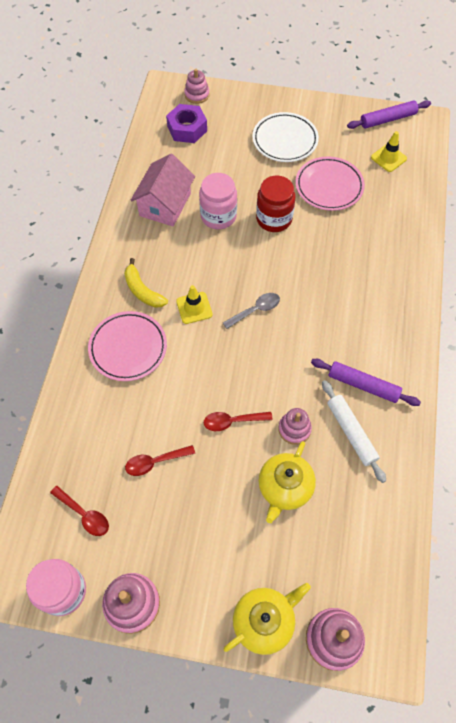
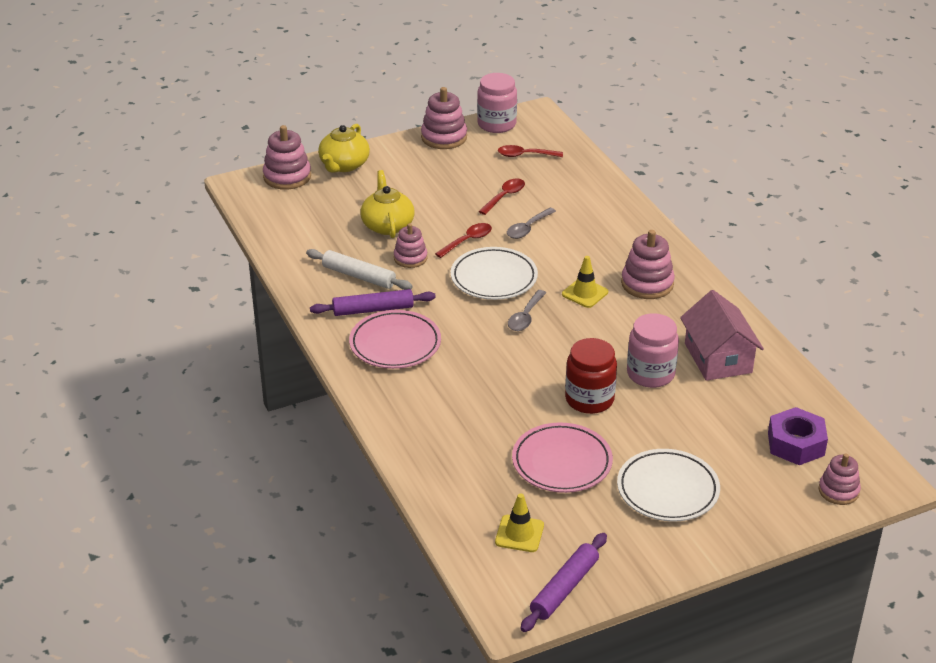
camera: 145 degrees right, 25 degrees down
(128, 348) = (608, 244): pink plate -> pink plate (395, 344)
(142, 291) = (647, 284): yellow banana -> pink stacking toy
(172, 406) = (528, 228): none -> grey spoon
(246, 364) = (494, 278): none -> white plate

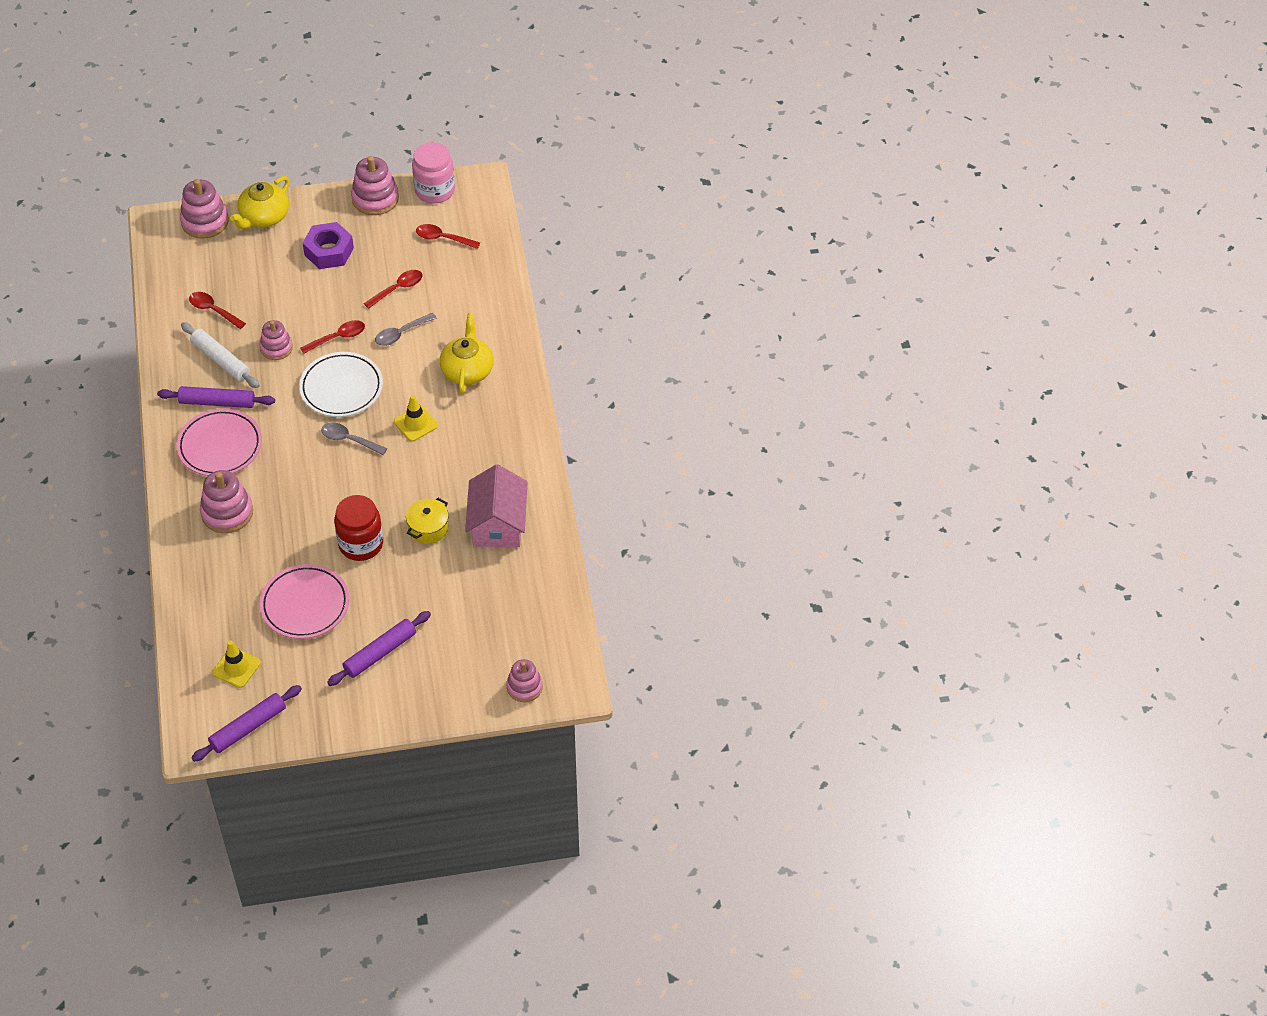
camera: 15 degrees right, 15 degrees up
(330, 240) = (213, 310): none -> red spoon
(387, 225) = (272, 303): yellow teapot -> yellow teapot (467, 370)
(525, 317) = (349, 440): grey spoon -> grey spoon turned 75 degrees clockwise
(647, 284) = (478, 424): pink stacking toy -> pink stacking toy (227, 512)
(650, 374) = (428, 528): pink jar -> yellow pot
(667, 490) = (380, 653): white plate -> purple rolling pin
(796, 444) = (515, 631): purple nut -> purple nut (329, 251)

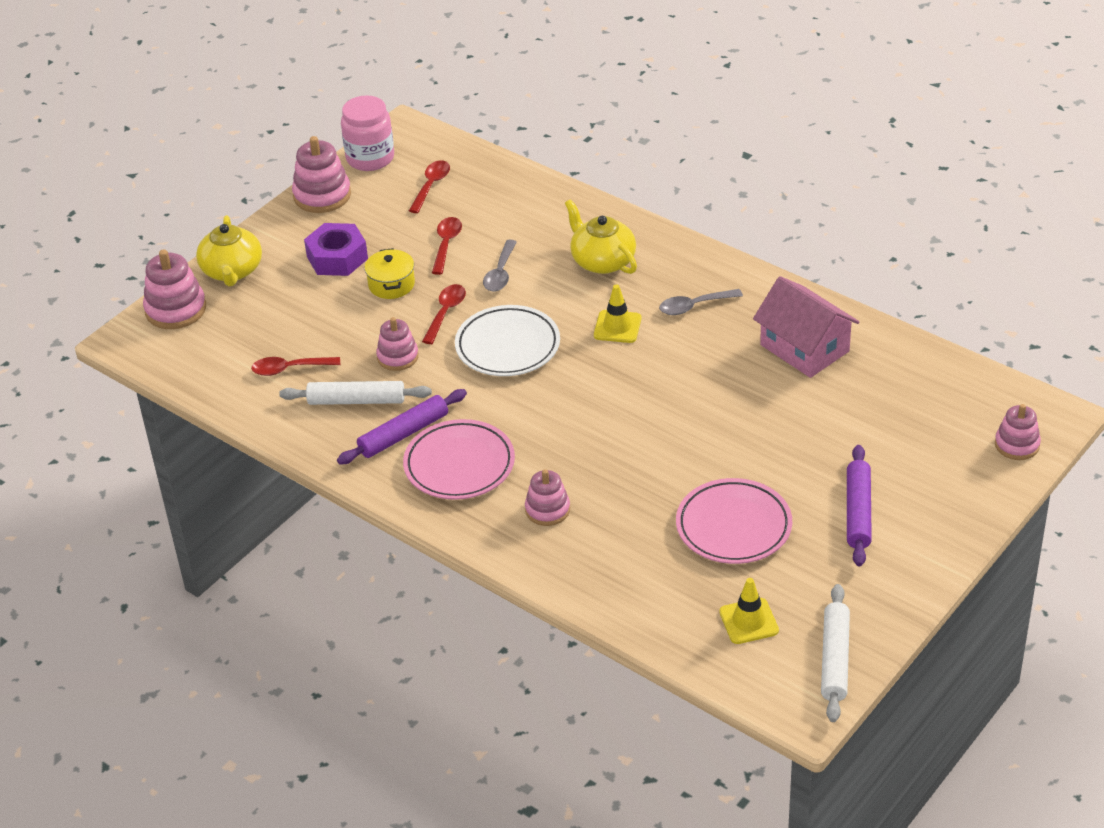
camera: 40 degrees left, 10 degrees down
(227, 512) = (547, 510): pink stacking toy -> pink stacking toy, size x0.66
(248, 727) = (835, 659): purple rolling pin -> white rolling pin
(349, 440) = (575, 378): grey spoon -> grey spoon (694, 306)
(361, 544) = (710, 445): red jar -> none
(428, 528) = (751, 392): yellow pot -> yellow pot (391, 284)
(443, 238) = (431, 186): red spoon -> red spoon turned 135 degrees clockwise

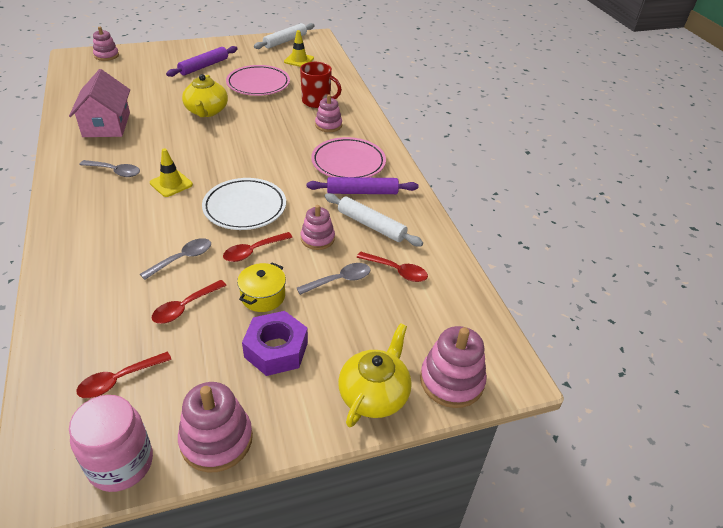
camera: 150 degrees left, 0 degrees up
(337, 332) = (339, 280): none -> grey spoon
(602, 261) = (112, 228): yellow teapot -> yellow teapot (206, 111)
(612, 544) = (317, 101): none -> red mug

